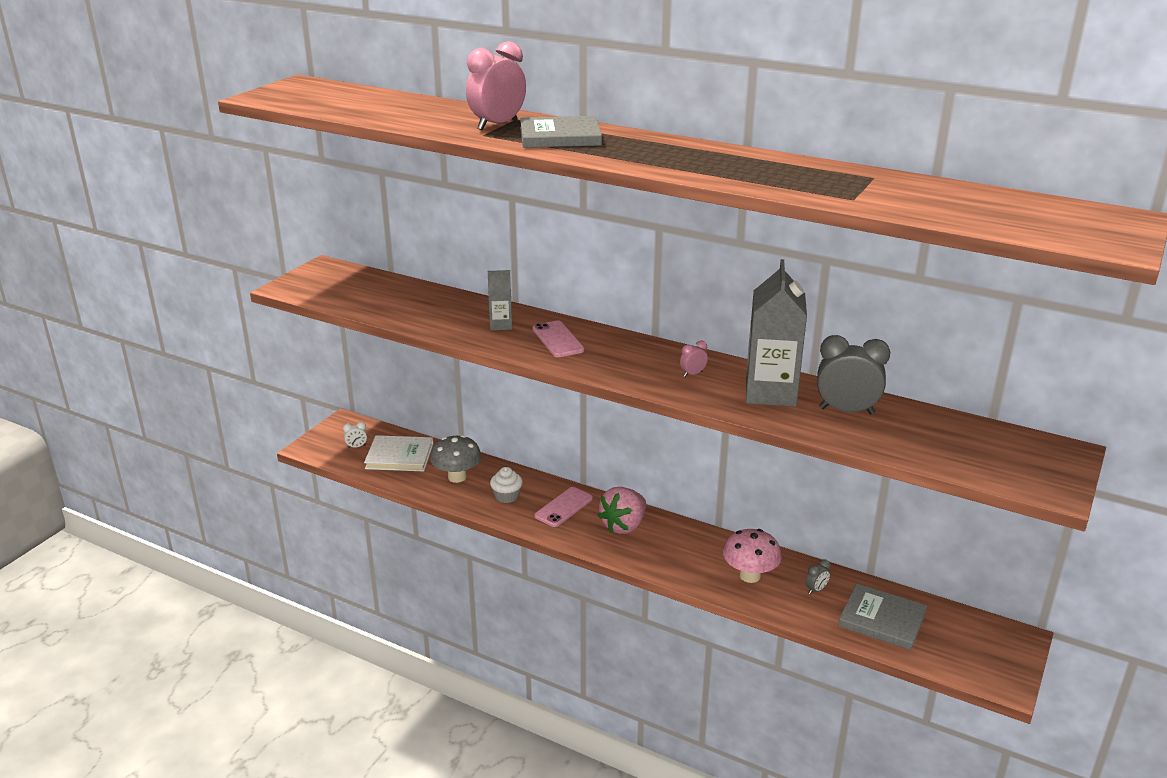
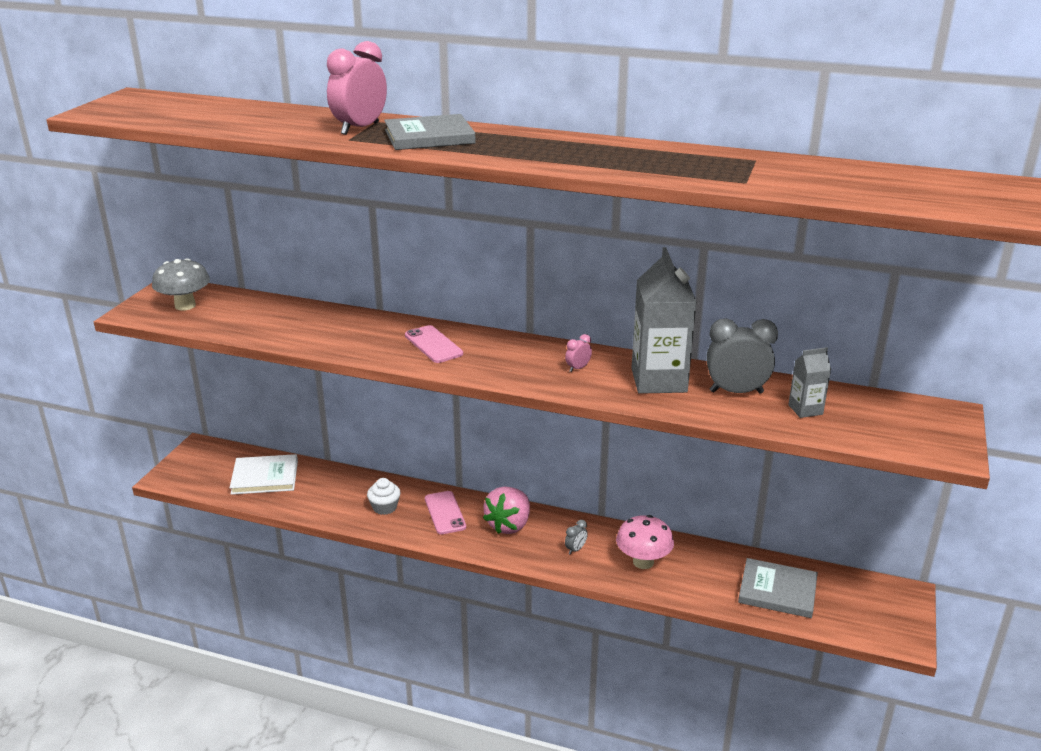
camera: 10 degrees left, 0 degrees up
(356, 447) = (217, 472): white clock -> none
(457, 477) = (329, 493): grey mushroom -> grey mushroom (185, 306)
(501, 325) = (371, 334): grey carton -> grey carton (805, 410)
(564, 507) = (445, 513): pink phone -> pink phone turned 45 degrees counterclockwise
(816, 590) = (709, 569): grey clock -> grey clock (575, 549)

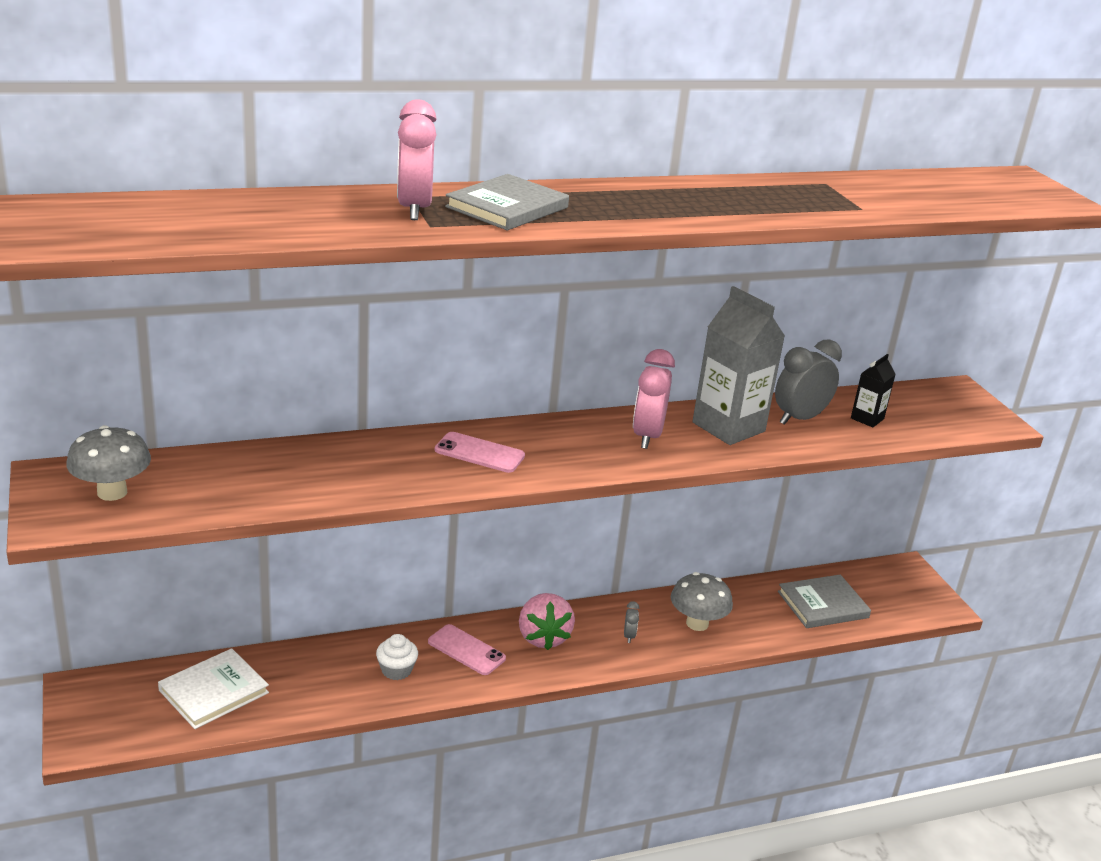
camera: 40 degrees left, 0 degrees up
(578, 368) = (647, 436): pink clock -> pink clock, size x2.20
(643, 562) = (697, 623): pink mushroom -> grey mushroom
(805, 410) = (867, 418): grey carton -> black carton

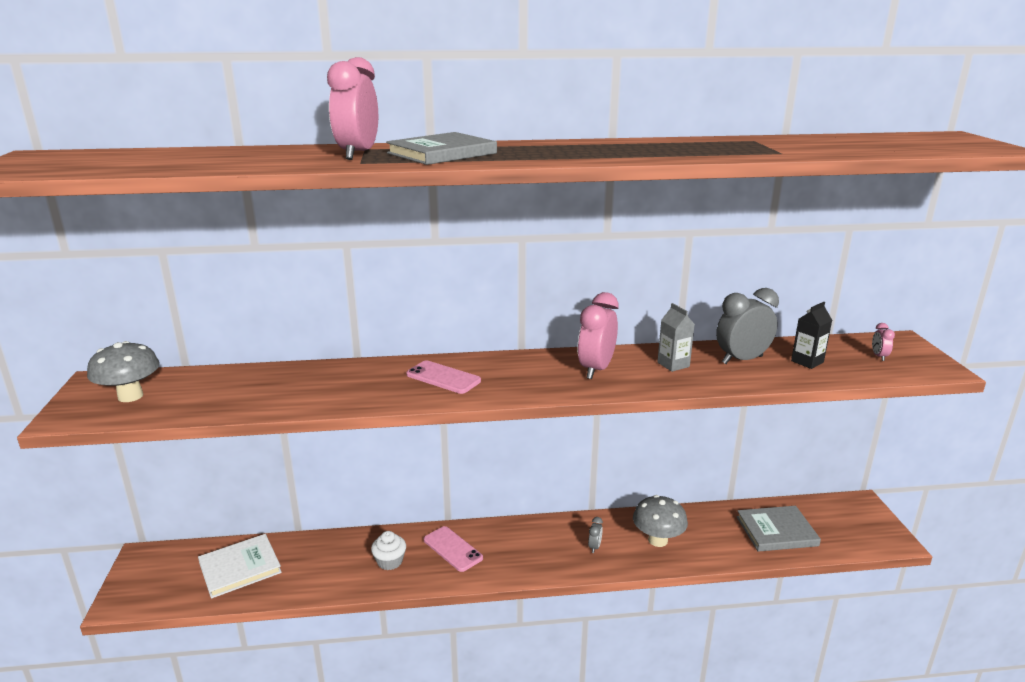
camera: 15 degrees right, 5 degrees down
(543, 637) = (520, 542): pink strawberry -> none
(728, 427) = (673, 364): grey carton -> grey carton, size x0.49
(938, 410) = (879, 356): none -> pink clock

